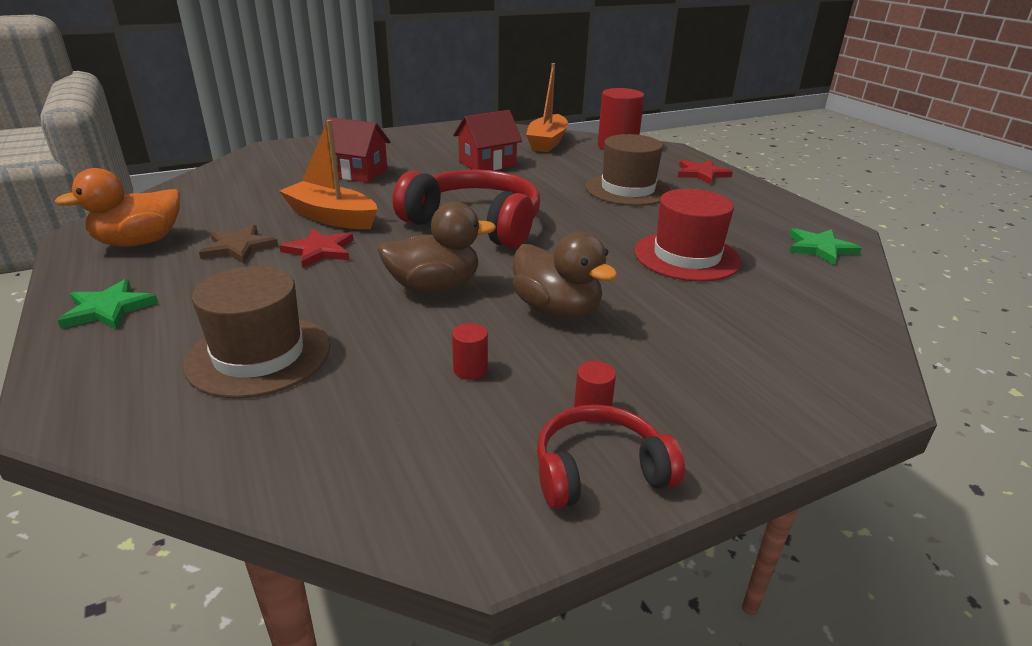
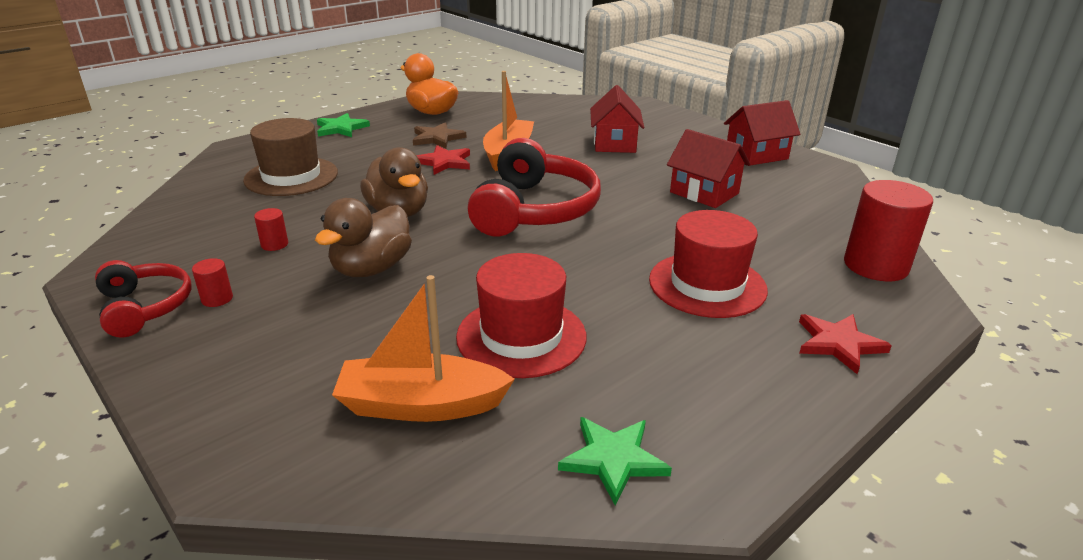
camera: 75 degrees right, 0 degrees up
(432, 136) = (756, 155): none -> red house
(547, 142) = (824, 216): orange boat -> orange boat (421, 405)
(627, 189) = (707, 285): brown hat -> red hat

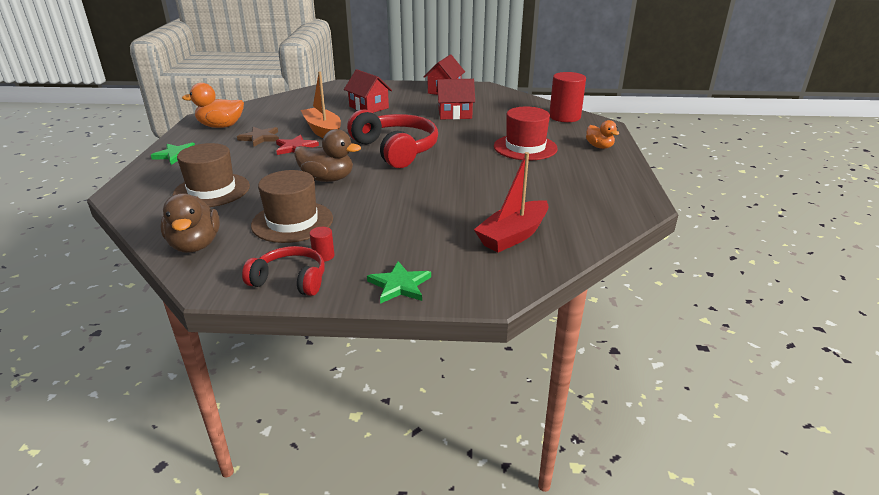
camera: 45 degrees left, 0 degrees up
(274, 244) = (292, 222): red cylinder -> brown hat
(371, 269) = (374, 206): brown duck -> brown duck (195, 245)
(421, 405) = (513, 236): orange boat -> red boat
(521, 336) = (498, 196): red hat -> none
(613, 459) = (604, 213): green star -> green star (399, 285)
(838, 344) = (599, 147): red star -> orange duck

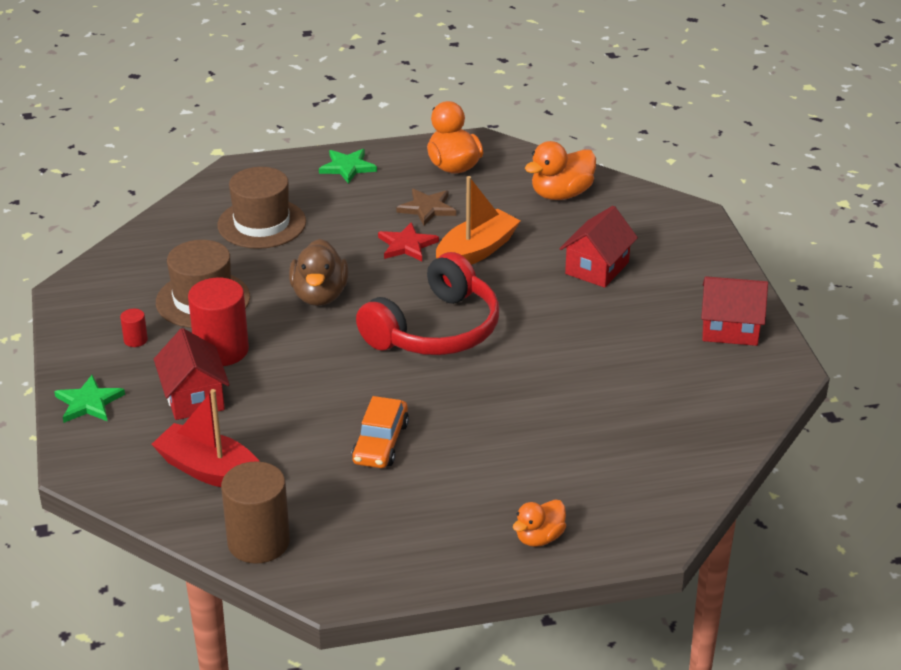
camera: 75 degrees right, 5 degrees up
(195, 245) = (140, 255): brown duck -> none
(288, 106) = (561, 194): none -> orange duck
(290, 280) = (86, 331): red headphones -> none
(455, 114) = (613, 360): red house -> red house (194, 398)
(503, 176) = (380, 443): none -> orange car
(525, 147) = (499, 454): red hat -> none
(564, 117) = (668, 488): red cylinder -> red cylinder (221, 350)
(596, 224) = (258, 542): none -> brown cylinder

